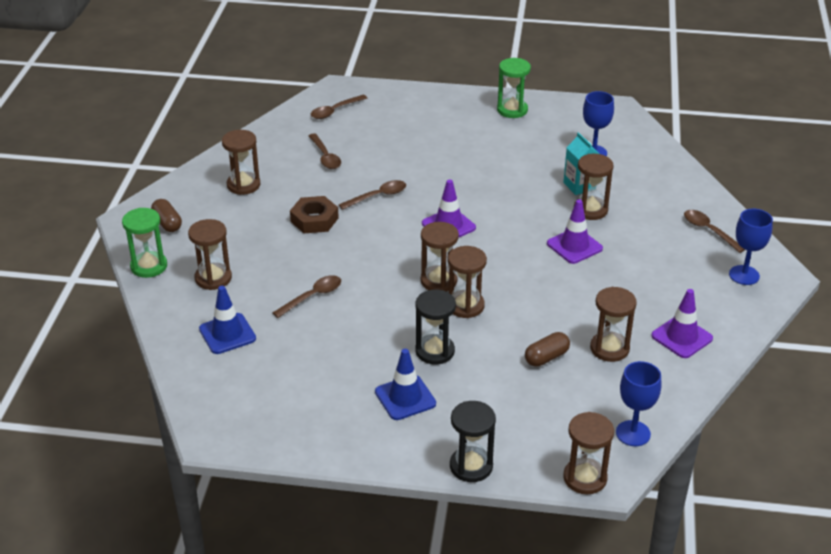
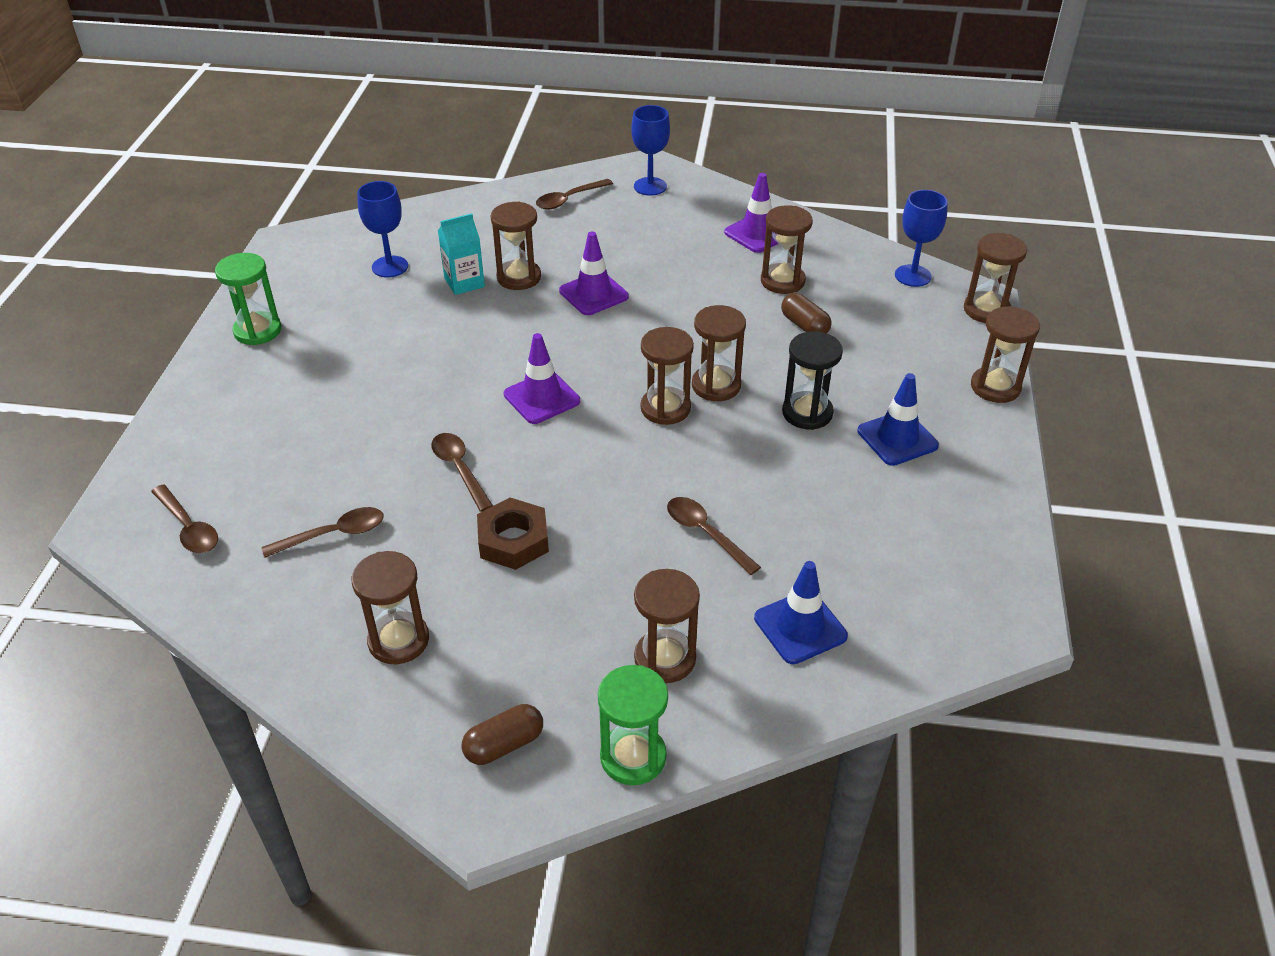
camera: 90 degrees left, 5 degrees up
(471, 466) = (995, 387): black hourglass -> brown hourglass

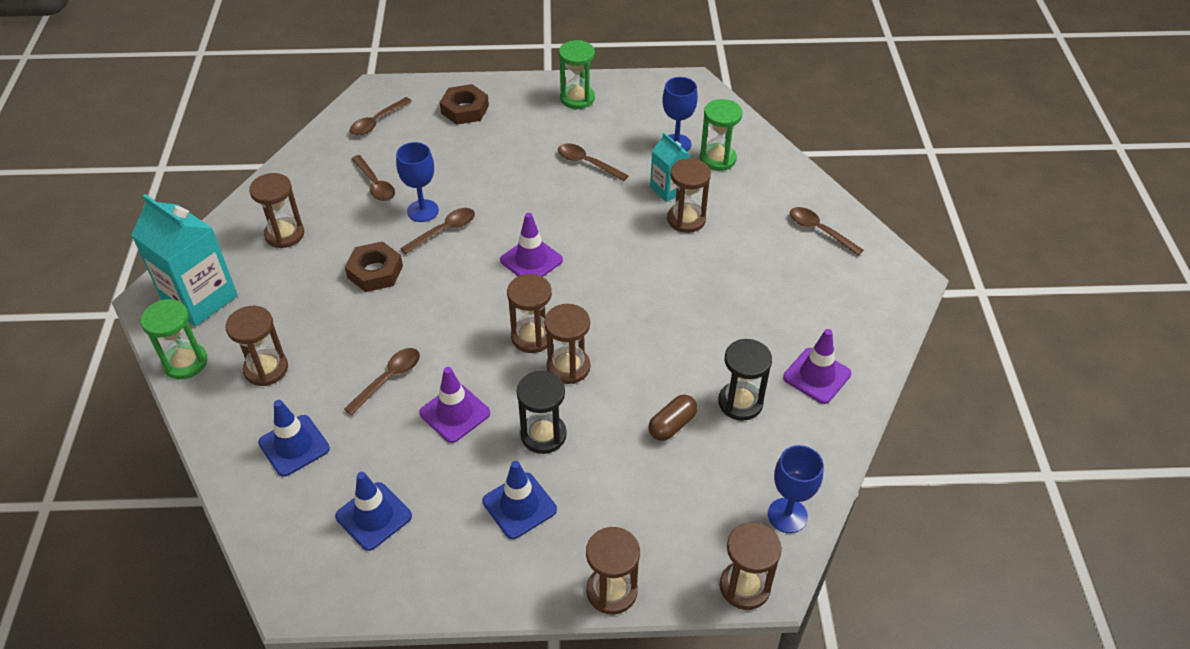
camera: 80 degrees right, 5 degrees up
(216, 434) = (465, 109): none -> brown nut
(388, 336) = (587, 163): none -> brown spoon
(430, 243) = (717, 159): none -> green hourglass
(504, 744) = (200, 299): brown capsule -> turquoise carton
(593, 294) = (677, 270): purple traffic cone -> purple traffic cone (455, 413)
(650, 186) = (868, 284): blue goblet -> blue goblet (422, 211)
(782, 281) = (740, 402): brown hourglass -> black hourglass
(908, 554) = (373, 516): none -> blue traffic cone

